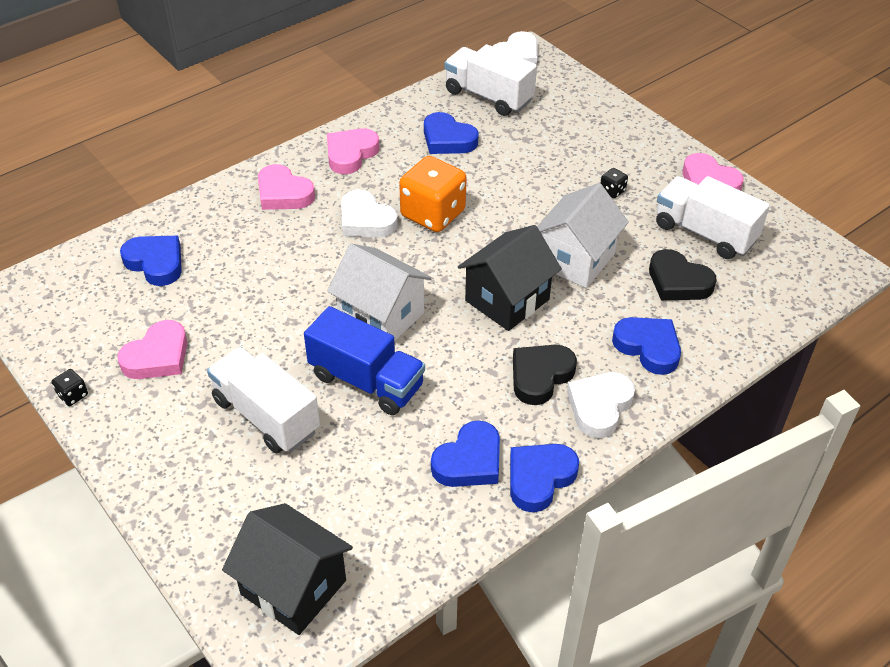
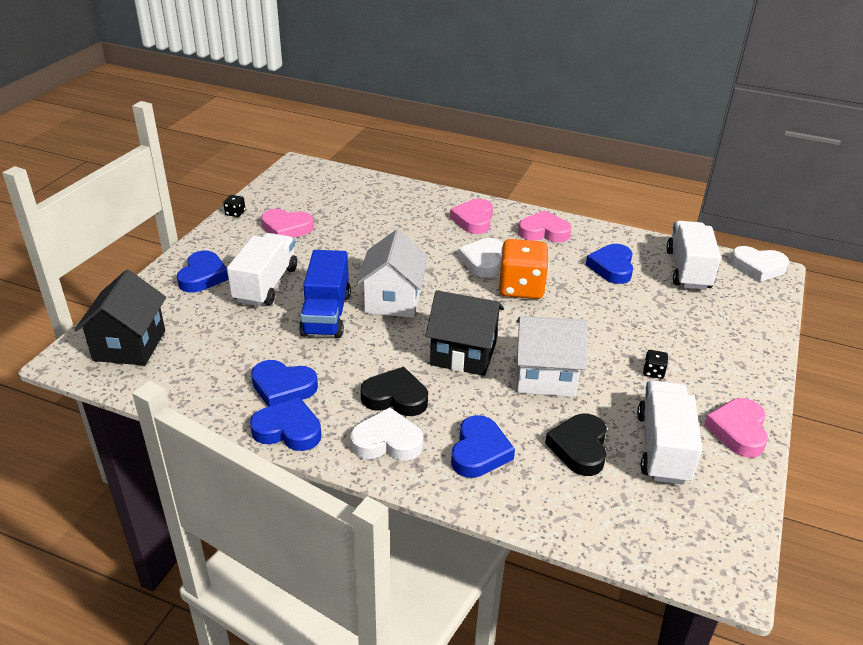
camera: 60 degrees right, 10 degrees down
(156, 263) = (364, 199): blue heart -> blue heart (203, 276)

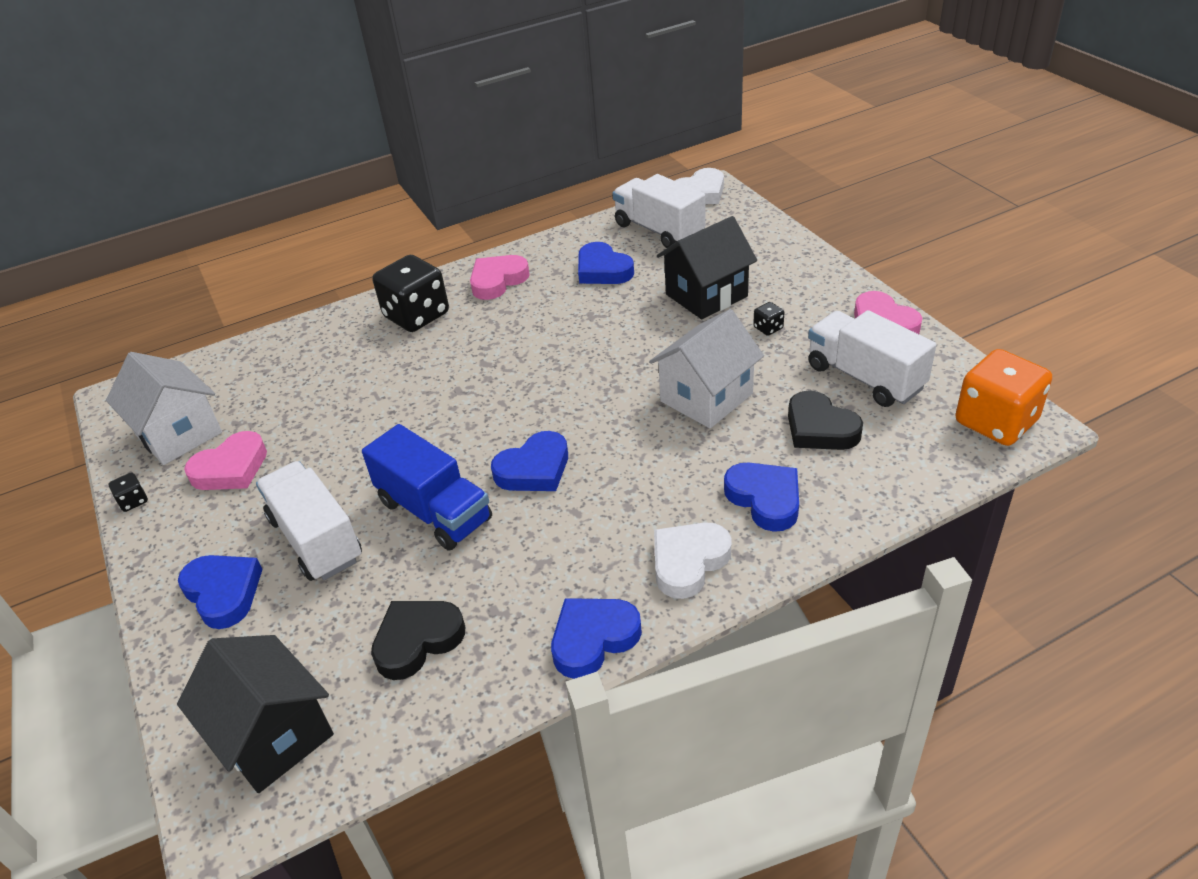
camera: 45 degrees left, 5 degrees up
(283, 387) = (518, 610): blue heart -> blue heart (534, 469)
(393, 300) = (474, 444): white house -> white house (179, 433)
(395, 397) = (629, 521): black heart -> black heart (417, 640)
(463, 354) = (616, 436): black house -> black house (706, 295)
(473, 220) = (416, 315): pink heart -> black dice
(483, 261) = (491, 345): white heart -> none
(521, 288) = (563, 342): orange dice -> orange dice (996, 422)

